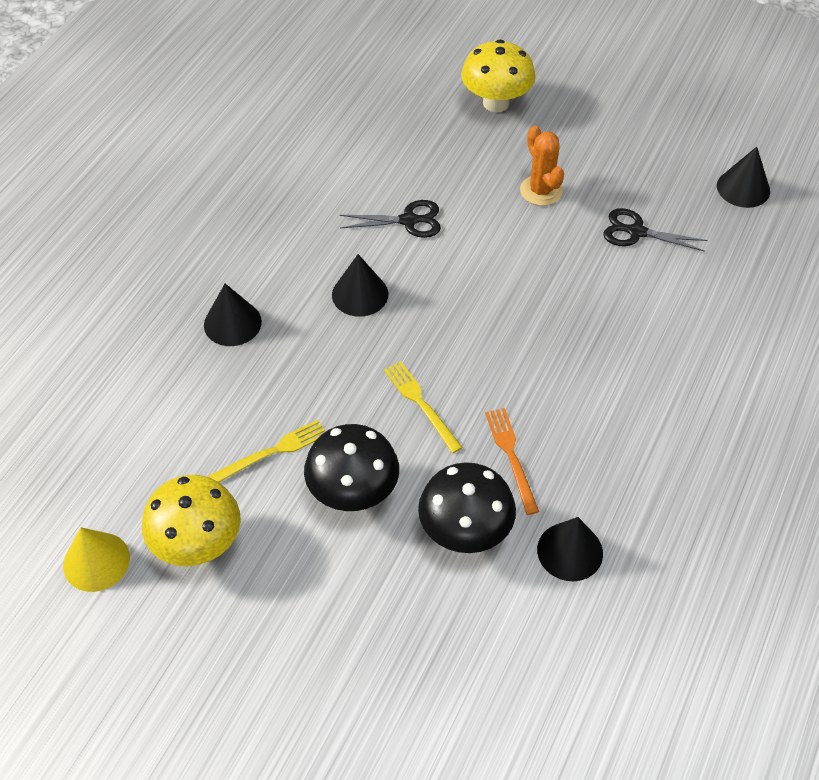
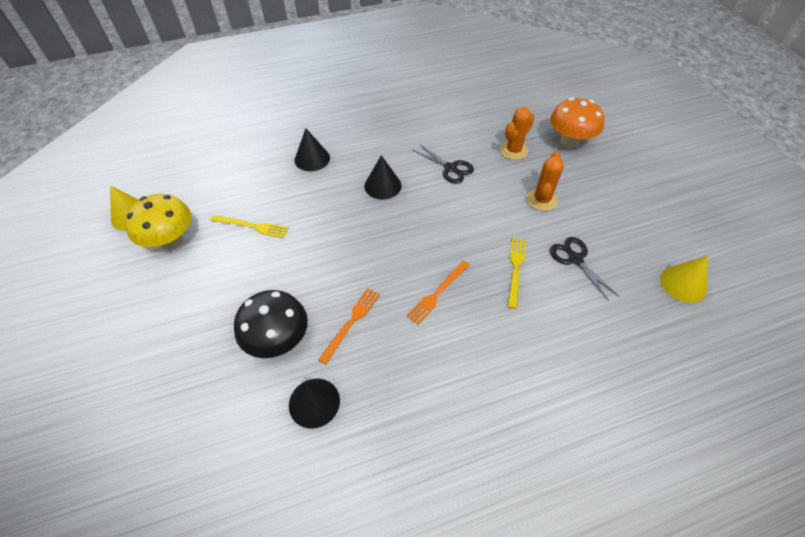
camera: 45 degrees right, 0 degrees up
(353, 493) = (258, 274): black mushroom -> none
(421, 404) = (343, 258): yellow fork -> yellow fork (515, 269)
(450, 152) = (513, 150): none -> orange cactus
(496, 103) = (569, 142): yellow mushroom -> orange mushroom
(555, 363) = (437, 293): none -> orange fork
(743, 188) = (683, 283): black cone -> yellow cone

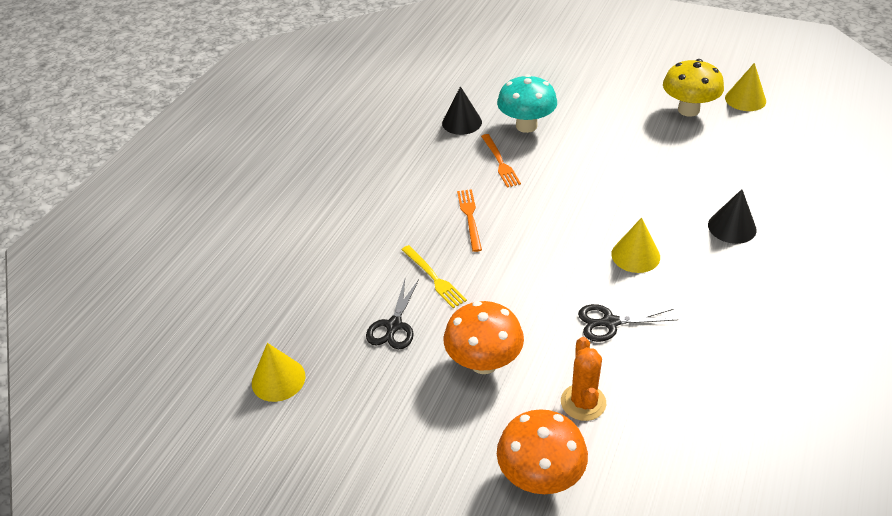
camera: 135 degrees right, 10 degrees down
(252, 226) = (663, 154): yellow fork -> none
(279, 340) = (526, 126): black mushroom -> turquoise mushroom
(382, 185) = (635, 255): black cone -> yellow cone
(541, 200) = (484, 362): orange cactus -> orange mushroom
(575, 259) = (393, 326): black scissors -> black scissors turned 90 degrees clockwise

